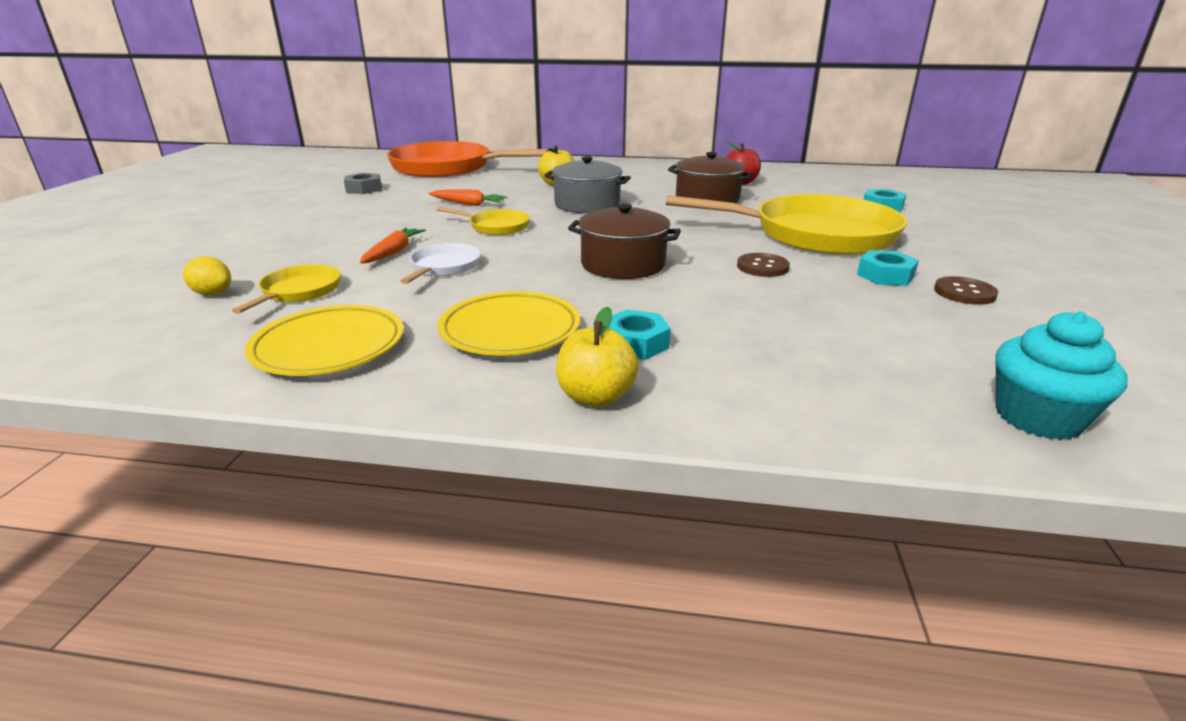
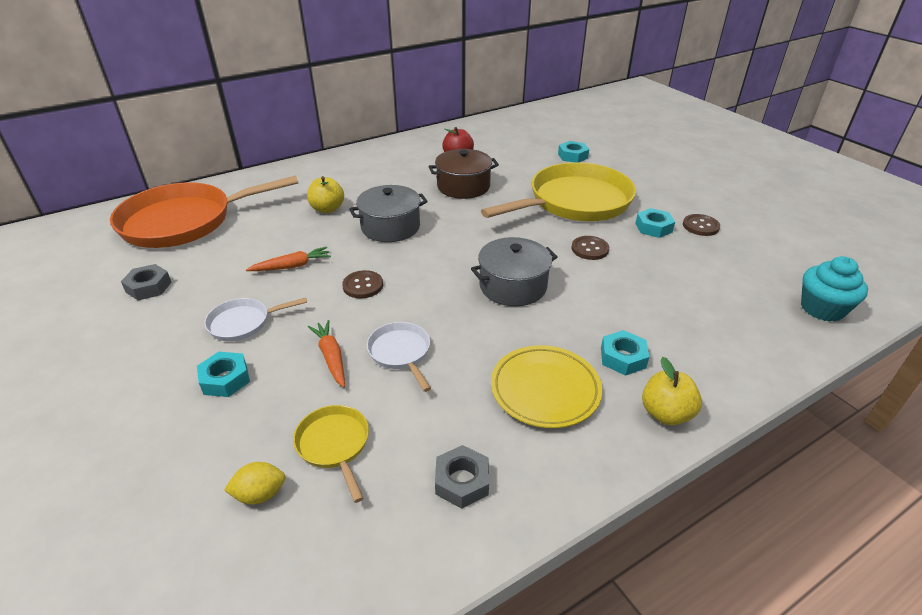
camera: 40 degrees left, 10 degrees up
(312, 239) = (225, 379): none -> turquoise nut
(329, 347) = (462, 481): yellow plate -> grey nut
(379, 219) = (243, 323): none -> white pan
(495, 227) = (363, 286): yellow pan -> brown button
(623, 264) = (513, 286): brown pot -> grey pot

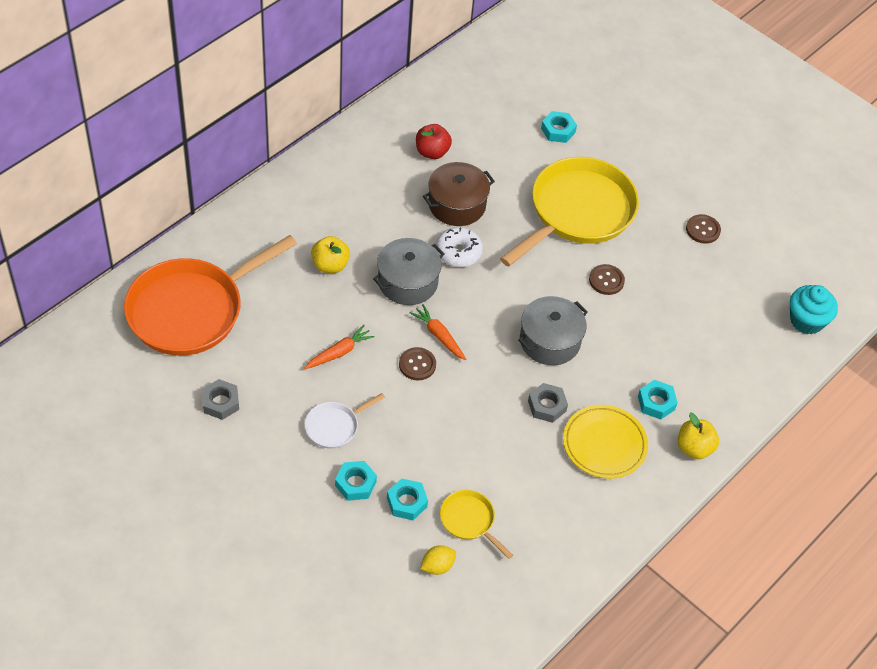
camera: 20 degrees left, 15 degrees up
(331, 357) = (428, 447): orange carrot -> orange carrot (439, 336)
(401, 353) = (482, 432): white pan -> none
(449, 214) = (458, 252): none -> white donut
(462, 481) = (568, 529): grey nut -> grey nut (547, 406)
(653, 227) = (659, 239): turquoise nut -> turquoise nut (406, 502)

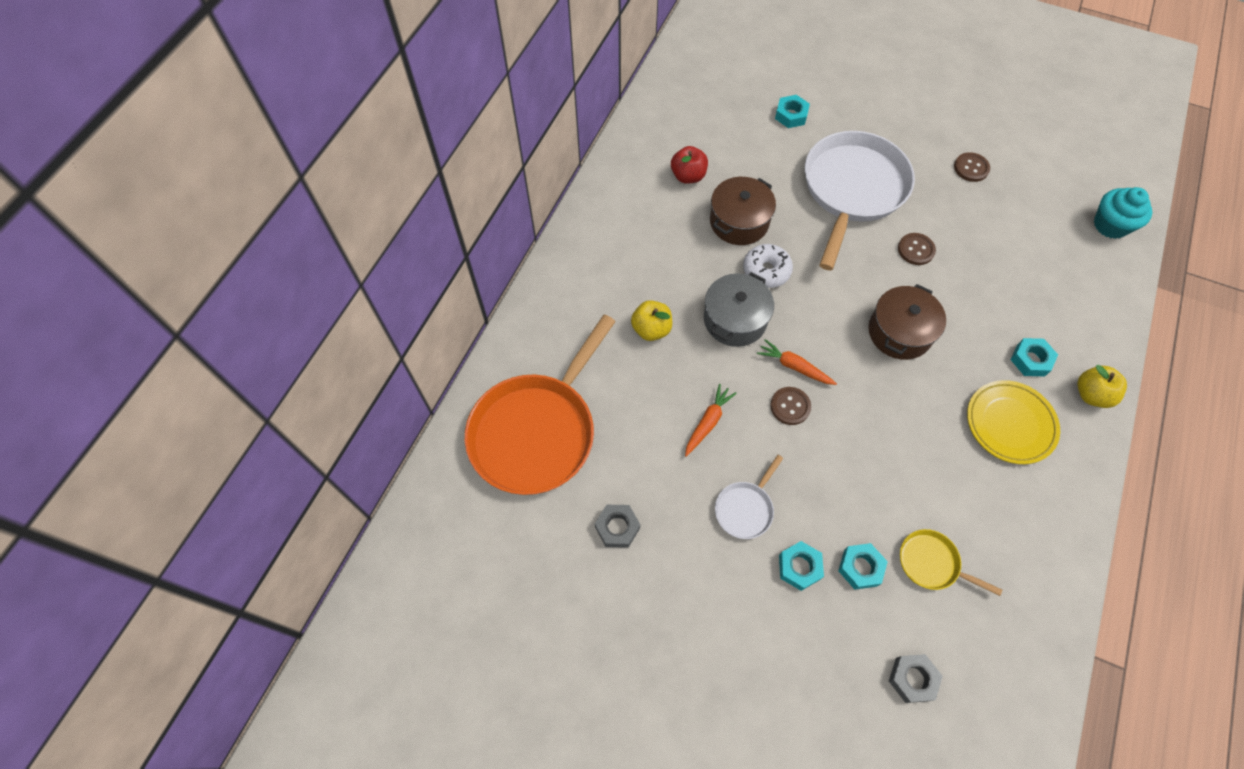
camera: 15 degrees left, 10 degrees up
(437, 566) = (929, 630): yellow lemon -> none
(547, 406) = (935, 403): grey nut -> grey nut (912, 679)
(549, 341) = (899, 332): grey pot -> brown pot
(577, 212) = (852, 190): yellow pan -> white pan

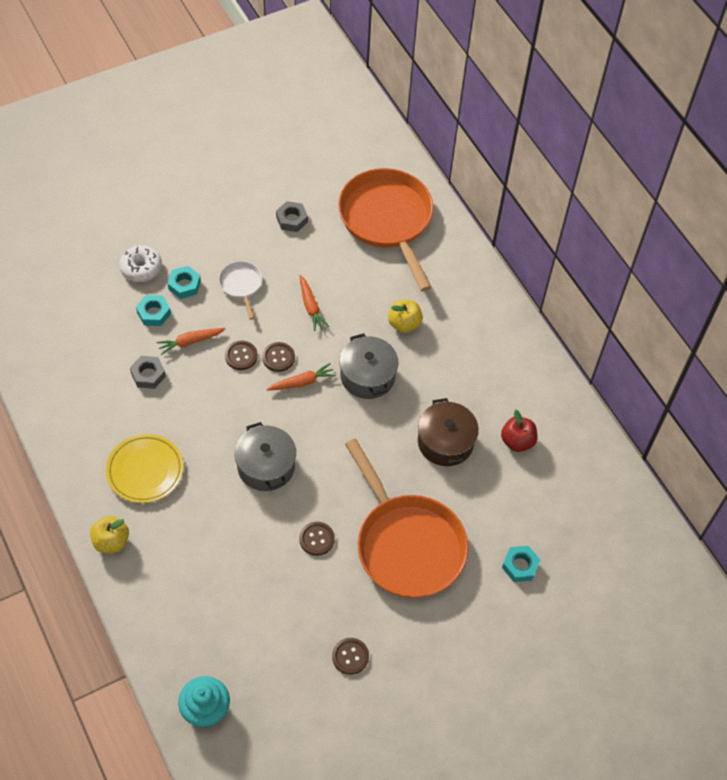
camera: 125 degrees right, 5 degrees down
(766, 271) = (388, 425): white donut -> white donut (141, 268)
(821, 440) = (241, 356): none -> brown button
(852, 190) = (407, 544): white pan -> orange pan
(854, 500) = (190, 342): none -> orange carrot
(899, 332) = (266, 466): brown pot -> grey pot
(912, 679) = (80, 289): grey nut -> grey nut (148, 375)
(932, 563) = (119, 349): yellow pan -> none
(1031, 360) = (169, 529): turquoise nut -> none

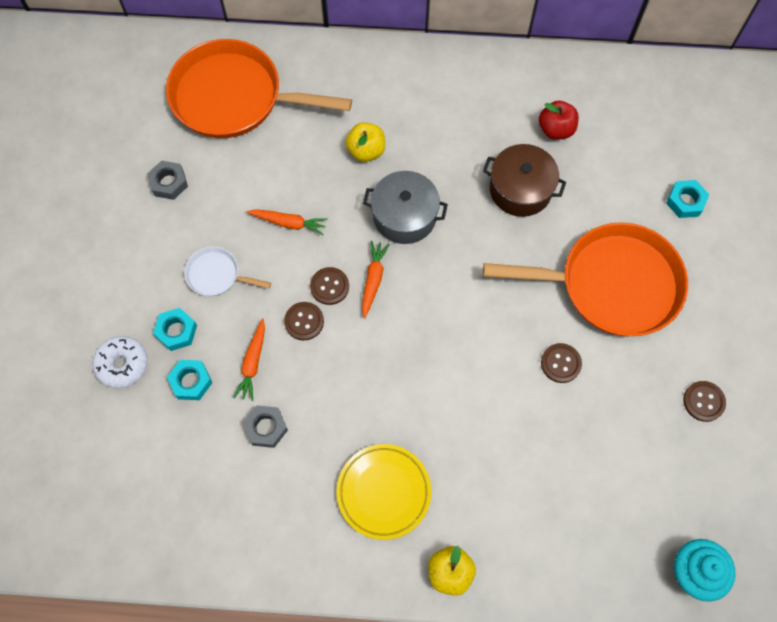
camera: 55 degrees left, 10 degrees up
(266, 466) = (450, 367): grey pot -> none

